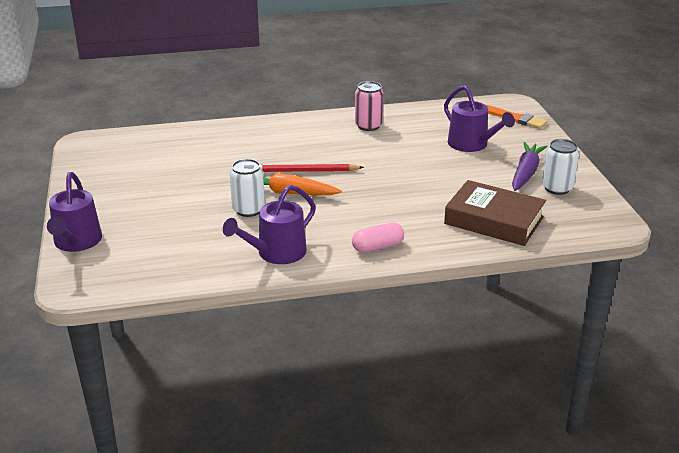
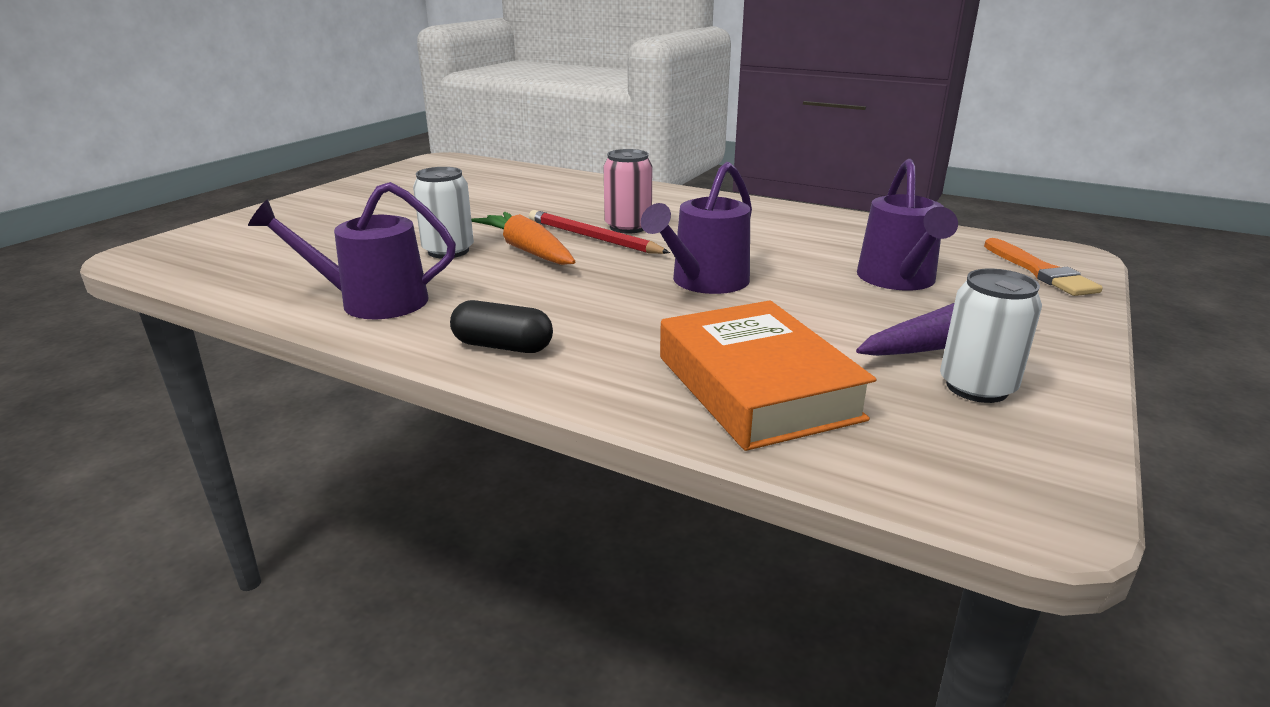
camera: 40 degrees right, 5 degrees down
(76, 242) = (241, 222): purple watering can -> purple watering can (704, 282)
(368, 126) = (770, 220): pink can -> pink can (628, 227)
(378, 247) = (503, 346): pink capsule -> black capsule
(494, 220) = (757, 387): brown book -> orange book

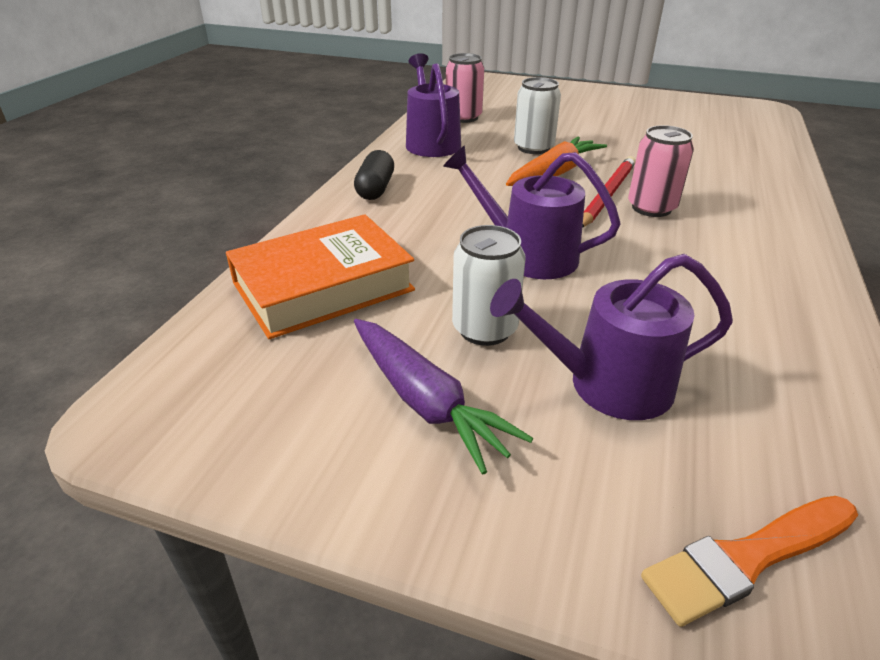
camera: 80 degrees right, 10 degrees up
(300, 275) = (463, 117): none -> pink can
(977, 387) = (328, 413): white can -> white can (484, 329)

